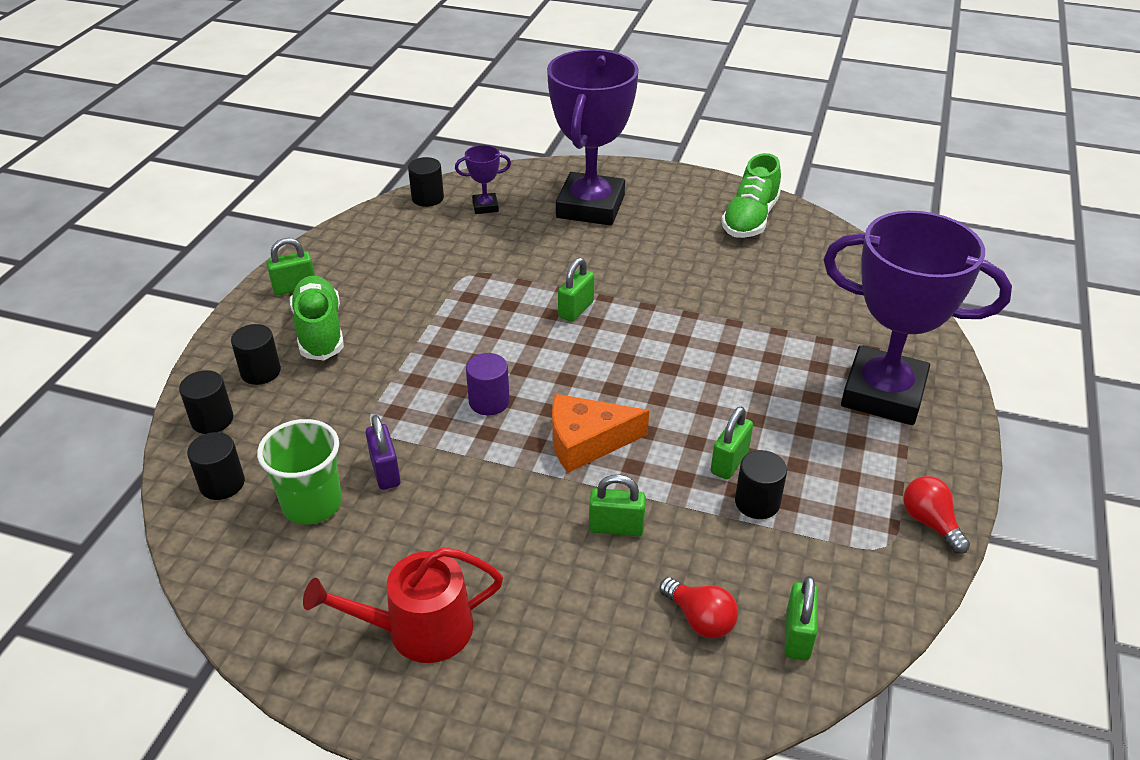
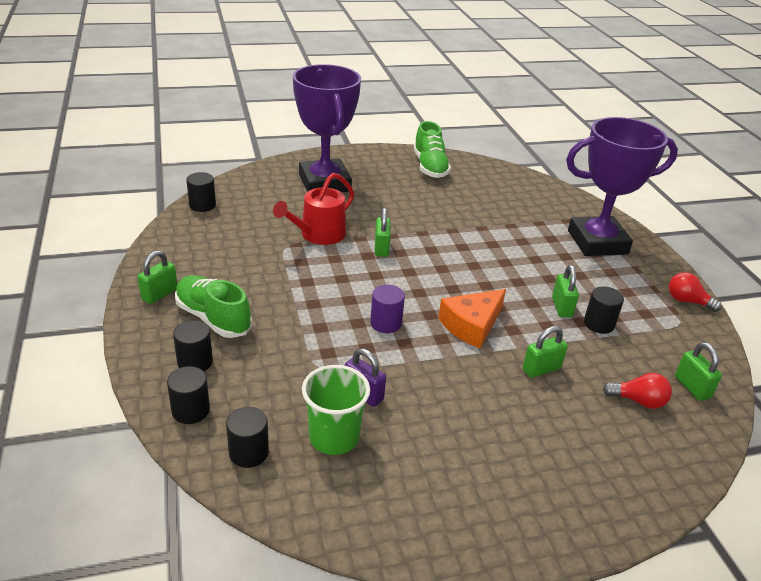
camera: 35 degrees left, 5 degrees down
(419, 629) = (493, 485): red watering can -> red watering can (318, 234)
(485, 207) = (251, 200): purple trophy -> none

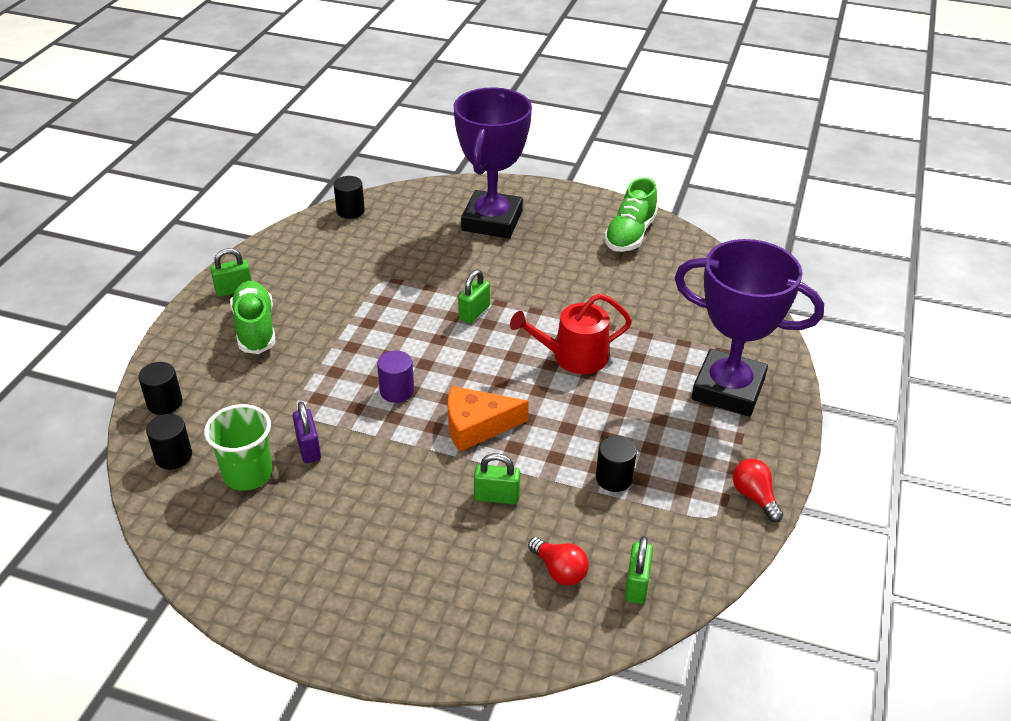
camera: 35 degrees right, 5 degrees up
(195, 362) = (205, 363): black cylinder -> none
(318, 234) = (427, 277): red watering can -> red watering can (573, 357)
(561, 307) = (594, 445): green padlock -> none

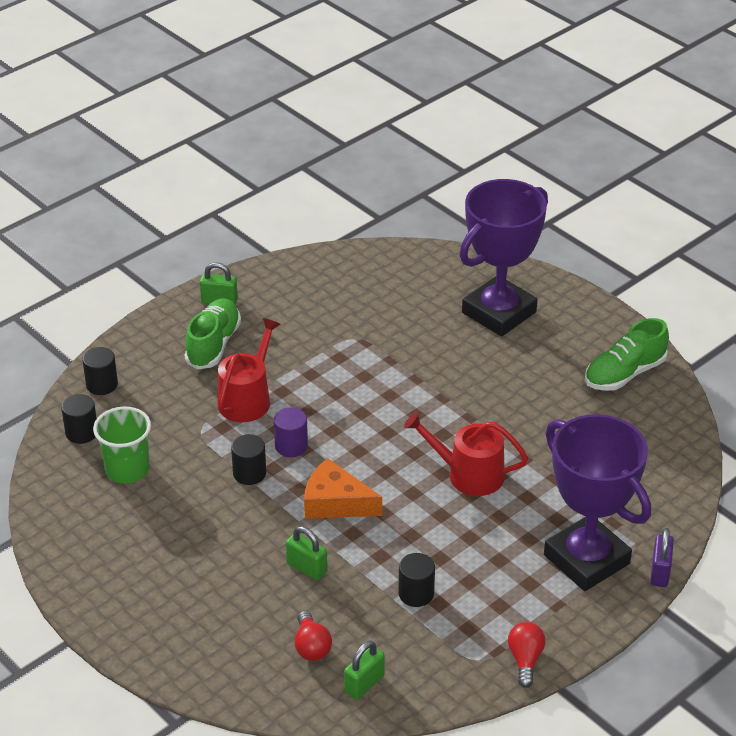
camera: 30 degrees right, 0 degrees up
(308, 448) = (187, 467): purple padlock -> purple padlock (660, 572)
(323, 364) = (247, 399): none -> red watering can
(350, 211) = (373, 257): black cylinder -> black cylinder (249, 473)
(474, 313) = (411, 399): green padlock -> none

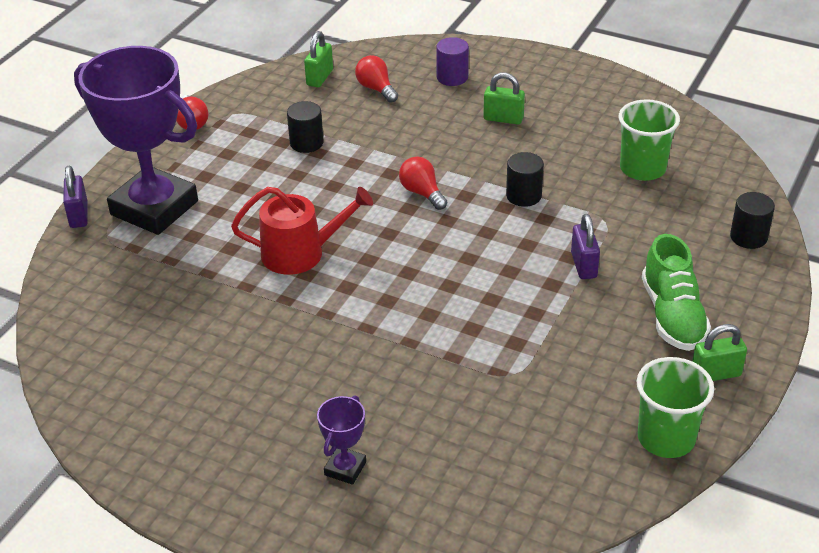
camera: 160 degrees right, 0 degrees up
(81, 432) = (719, 187): black cylinder -> none
(247, 399) = (583, 265): red watering can -> purple padlock
(284, 276) = (666, 438): none -> green cup
(291, 446) = (501, 231): purple cylinder -> purple cylinder (452, 77)
(307, 568) = (415, 137): green padlock -> green padlock (503, 119)
(335, 503) = (422, 193): orange cheese -> red light bulb
(499, 312) = (345, 468): purple trophy -> purple trophy, size x0.41
(624, 374) = (149, 423): green shoe -> none

